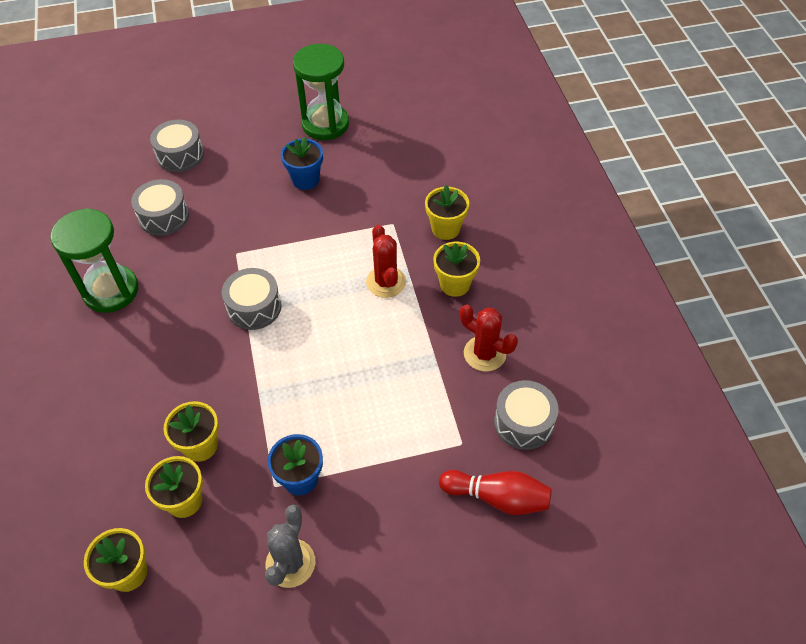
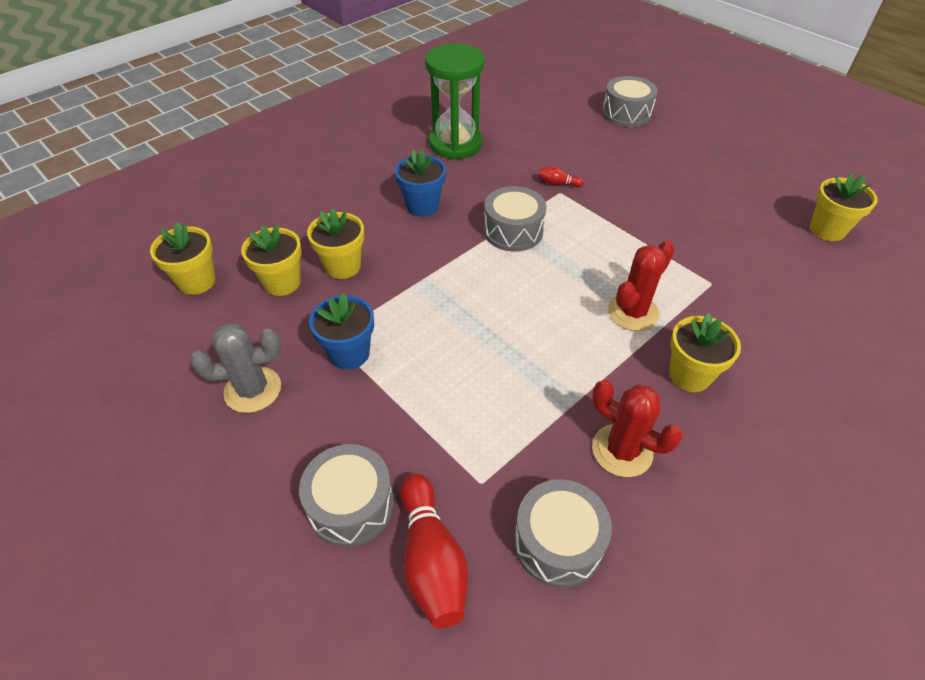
camera: 60 degrees right, 5 degrees down
(164, 216) = (554, 135): grey drum -> grey drum (351, 505)
(224, 248) = (558, 183): none -> red bowling pin
(305, 180) = (690, 196): blue flower pot -> blue flower pot (422, 206)
(325, 124) = (772, 178): green hourglass -> none
(445, 229) = (756, 331): yellow flower pot -> yellow flower pot (827, 230)
(484, 354) = (622, 450): red cactus -> red cactus turned 60 degrees counterclockwise

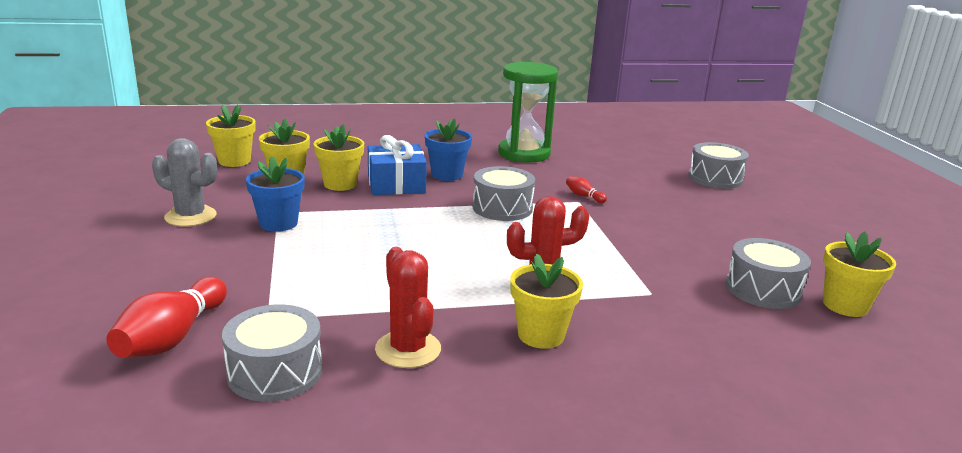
camera: 30 degrees right, 25 degrees down
(351, 505) = (164, 289): grey drum -> grey drum (762, 289)
(393, 241) = (396, 184): none -> blue gift

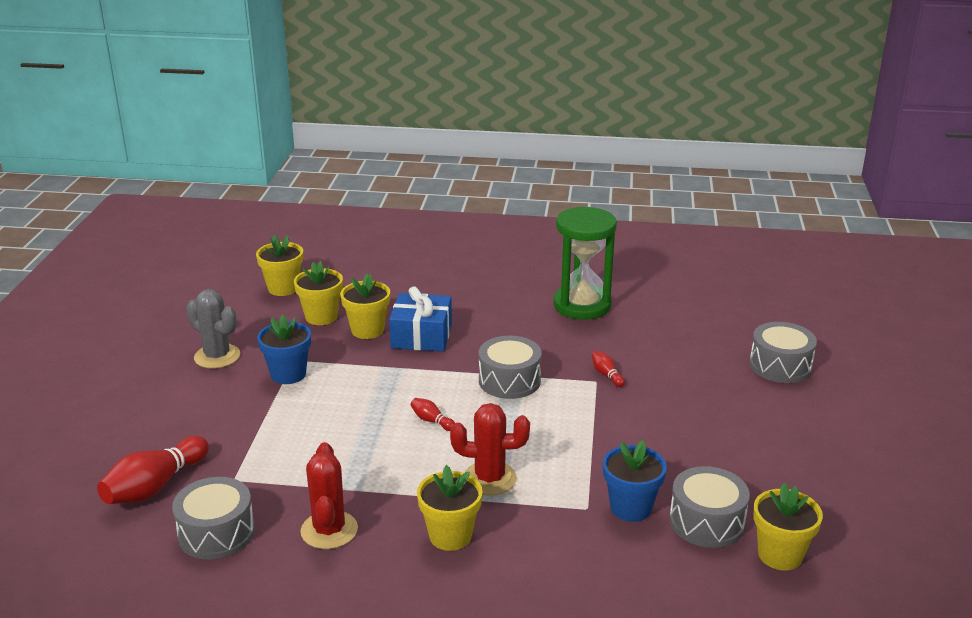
camera: 20 degrees right, 5 degrees up
(447, 175) = (480, 328): blue flower pot -> blue flower pot (630, 508)
(451, 244) = (431, 421): none -> red bowling pin

